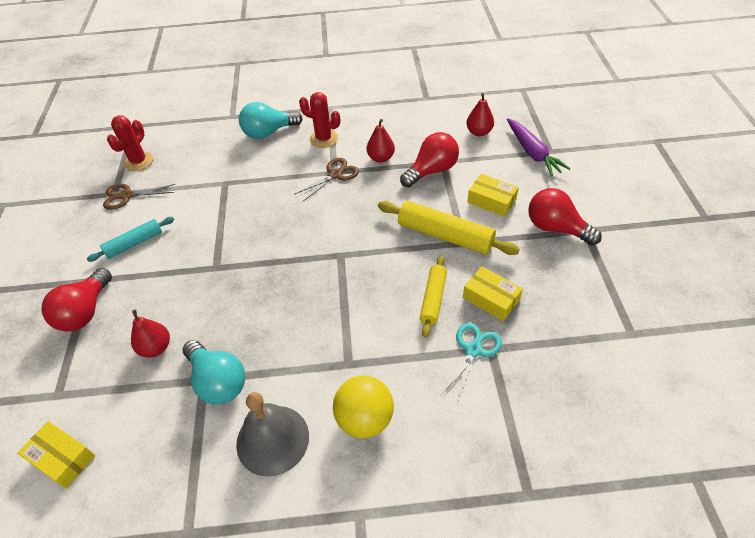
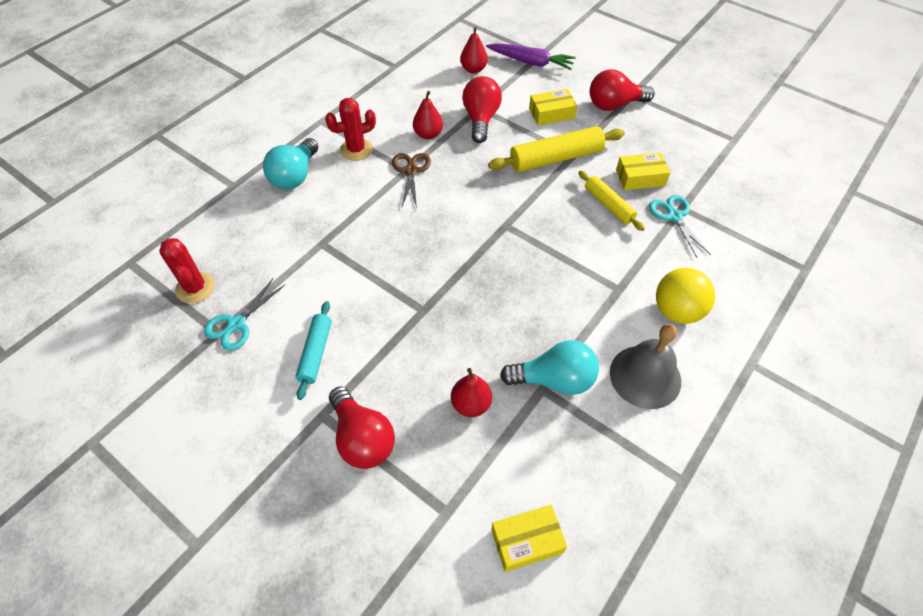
camera: 50 degrees left, 5 degrees up
(127, 196) = (237, 324): brown scissors -> turquoise scissors

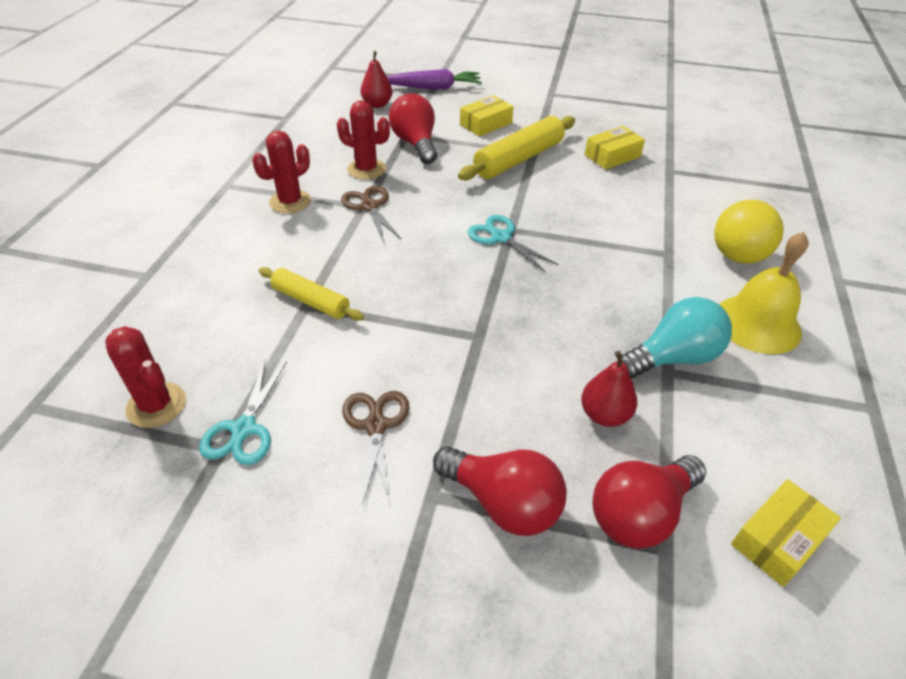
camera: 25 degrees left, 10 degrees down
(295, 176) = (227, 245): turquoise light bulb -> none
(315, 353) = (376, 426): turquoise rolling pin -> brown scissors
(428, 134) = (366, 169): red pear -> red cactus
(608, 205) = (601, 185): yellow rolling pin -> yellow rolling pin (311, 301)
(614, 105) = (541, 105): red light bulb -> red light bulb (640, 514)
(645, 376) = (757, 323): grey bell -> yellow bell
(674, 216) = (669, 179): turquoise scissors -> turquoise scissors (501, 238)

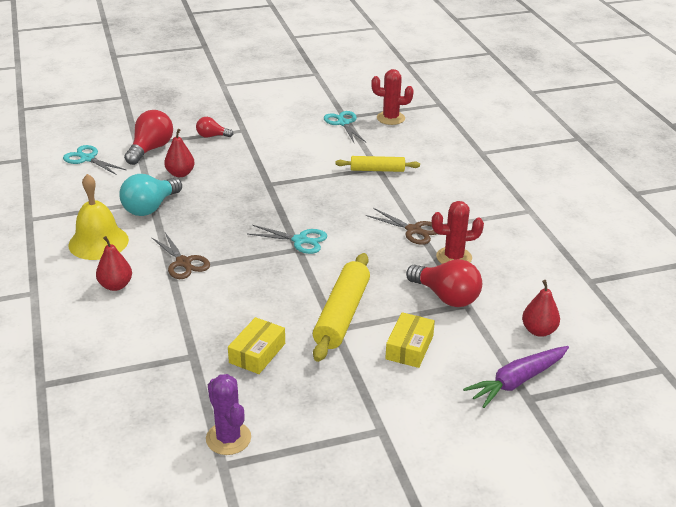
camera: 150 degrees right, 10 degrees down
(290, 202) = (470, 214): red cactus -> none
(376, 426) = (287, 140): brown scissors -> brown scissors (183, 262)
(503, 503) = (212, 136): red light bulb -> red light bulb, size x0.56
(660, 118) = (228, 438): none -> purple cactus
(737, 256) = (116, 285): yellow ball -> red pear
(778, 539) = (87, 159): yellow box -> turquoise scissors

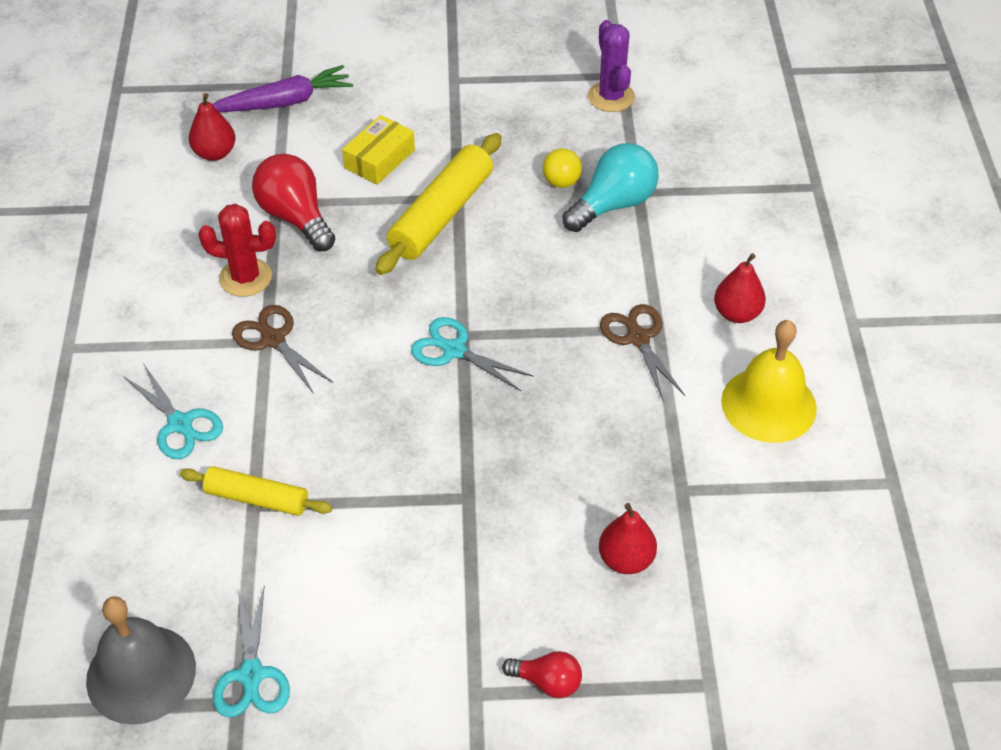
camera: 165 degrees left, 15 degrees up
(87, 159) = (810, 648): turquoise scissors -> turquoise scissors (180, 424)
(150, 208) = (685, 472): turquoise light bulb -> turquoise light bulb (613, 204)
(151, 149) = (681, 657): red light bulb -> none
(257, 353) = (561, 182): yellow box -> yellow ball
(390, 118) = (141, 674): red cactus -> grey bell

